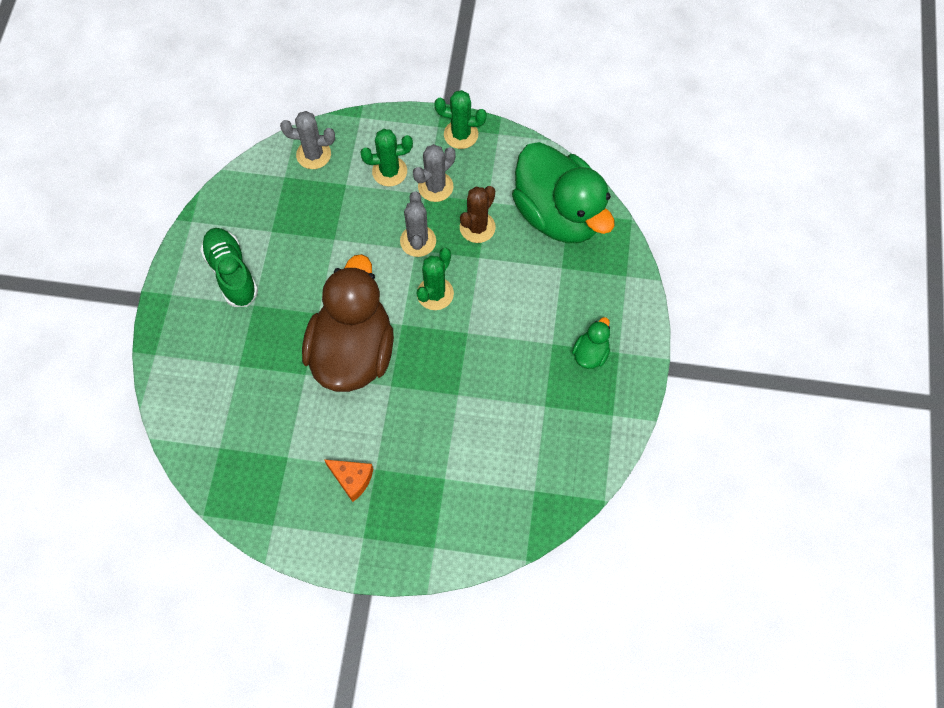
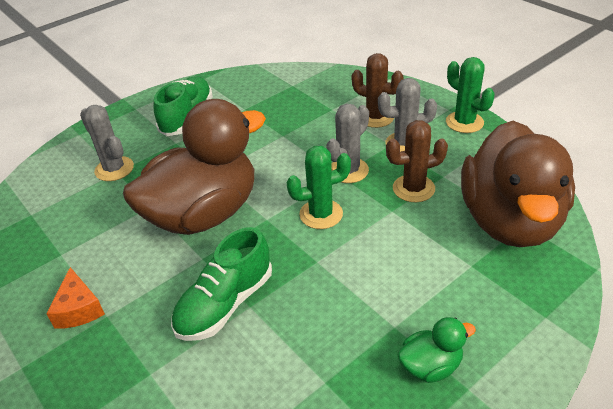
camera: 45 degrees right, 25 degrees down
(313, 154) = (328, 83): grey cactus -> grey cactus (114, 169)
(389, 171) = (375, 117): green cactus -> brown cactus
(441, 404) = (225, 304): none -> green shoe
(559, 214) = (510, 221): green duck -> brown duck

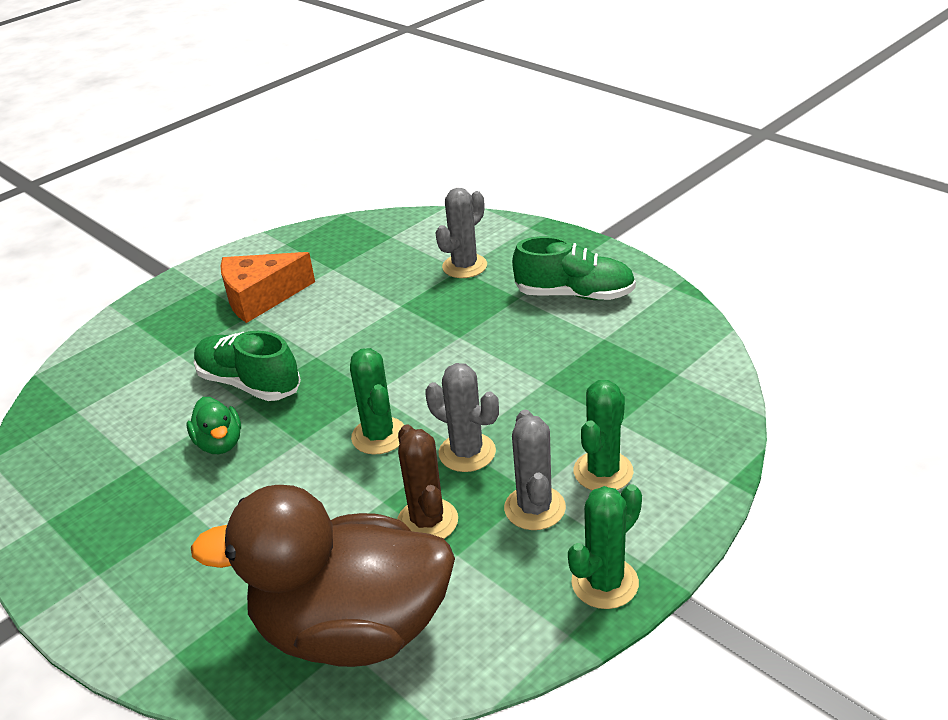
camera: 85 degrees right, 5 degrees down
(79, 309) = (261, 297): orange cheese -> orange cheese, size x1.59
(204, 214) = (385, 344): brown duck -> none
(375, 117) = (603, 471): brown cactus -> green cactus
(430, 366) = (133, 542): green duck -> green duck (220, 443)

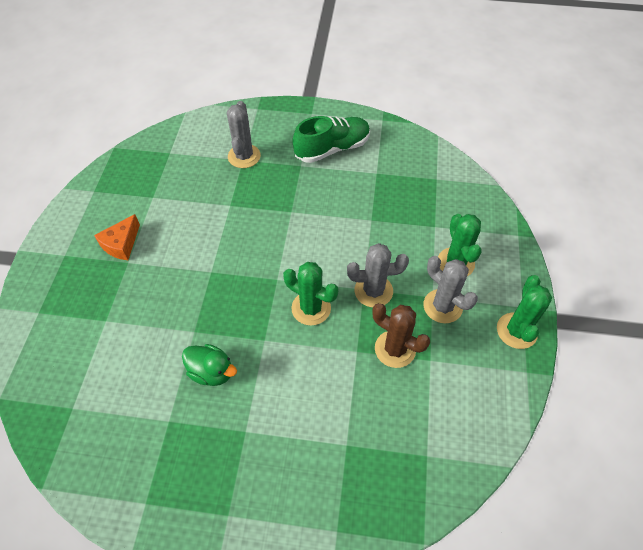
camera: 40 degrees left, 20 degrees up
(249, 383) = (185, 316): green shoe -> none
(261, 297) = (121, 244): orange cheese -> orange cheese, size x0.63
(352, 629) = (421, 443): brown duck -> none

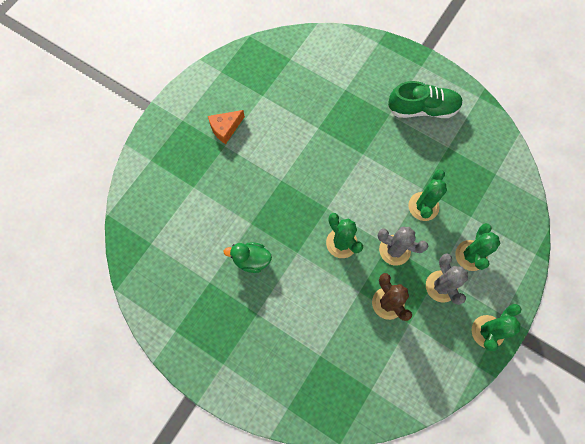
camera: 25 degrees right, 15 degrees up
(212, 372) = (251, 260): green duck -> green duck turned 135 degrees clockwise
(244, 156) = (347, 86): grey cactus -> none
(381, 236) = (423, 206): none -> green cactus

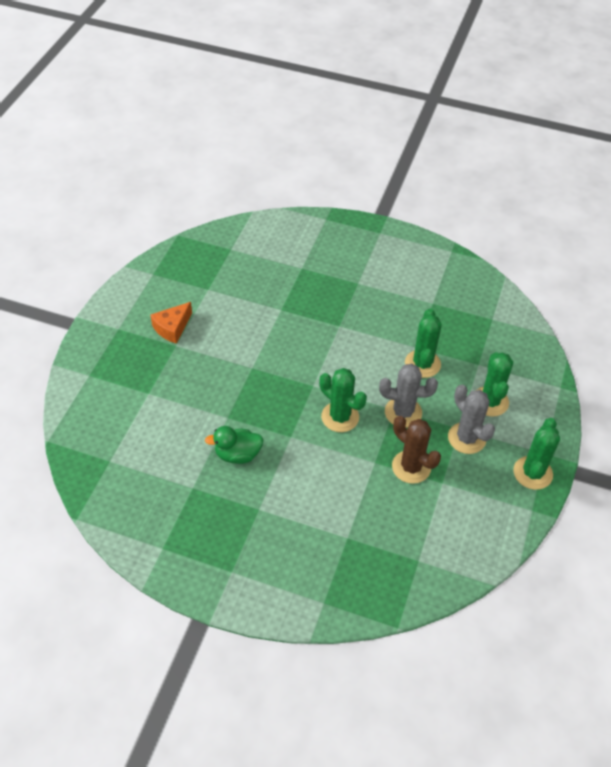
camera: 15 degrees left, 20 degrees down
(422, 109) = (393, 272): green shoe -> none

